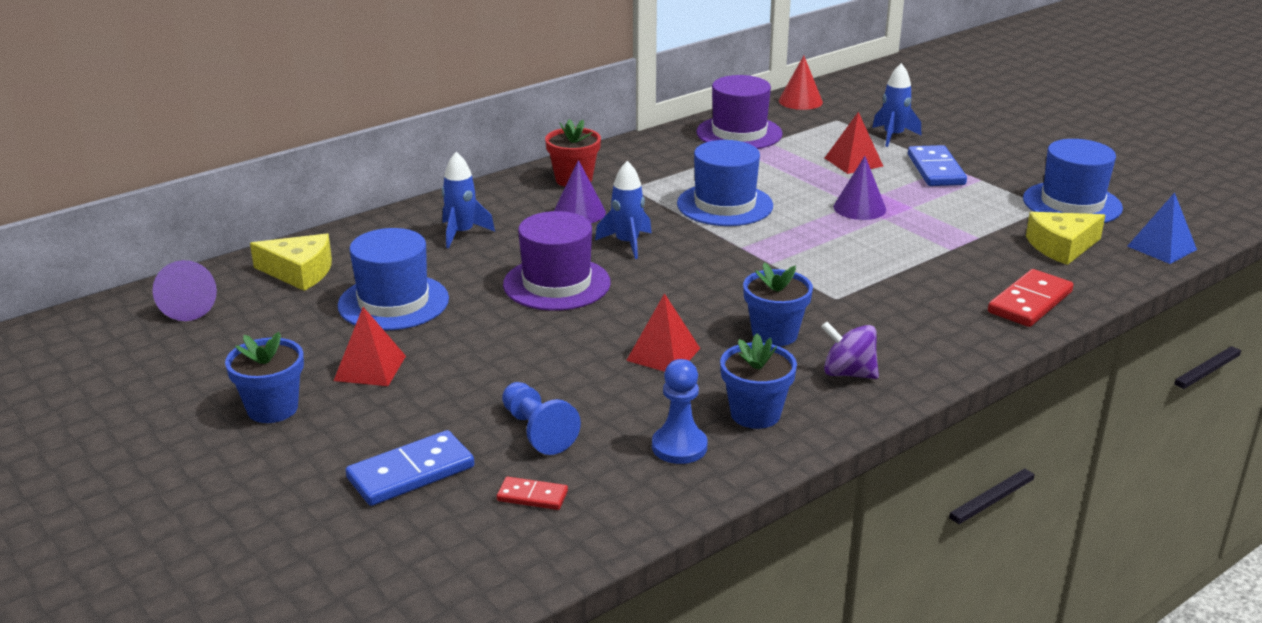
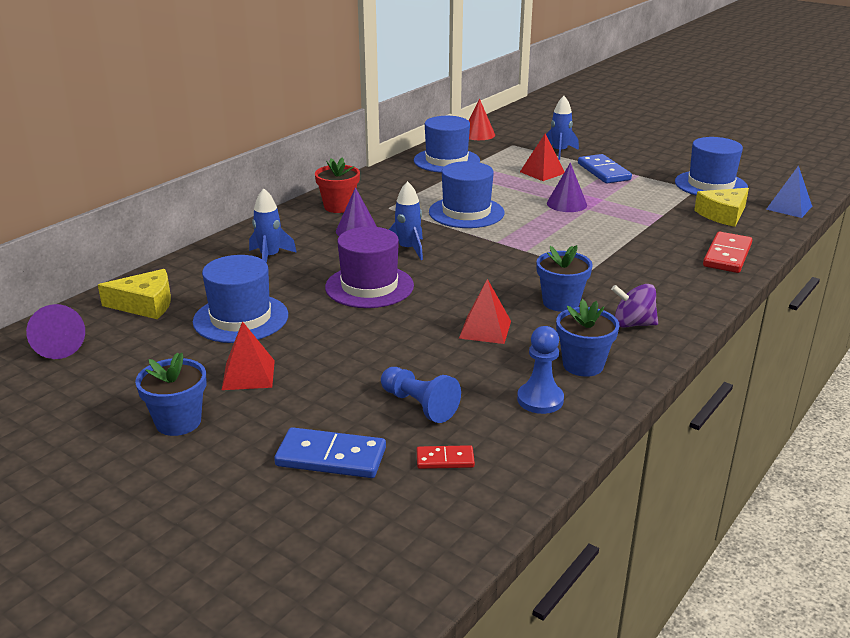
camera: 15 degrees left, 0 degrees up
(411, 473) = (331, 457): blue domino -> blue domino turned 60 degrees clockwise
(739, 133) = (446, 161): purple hat -> blue hat

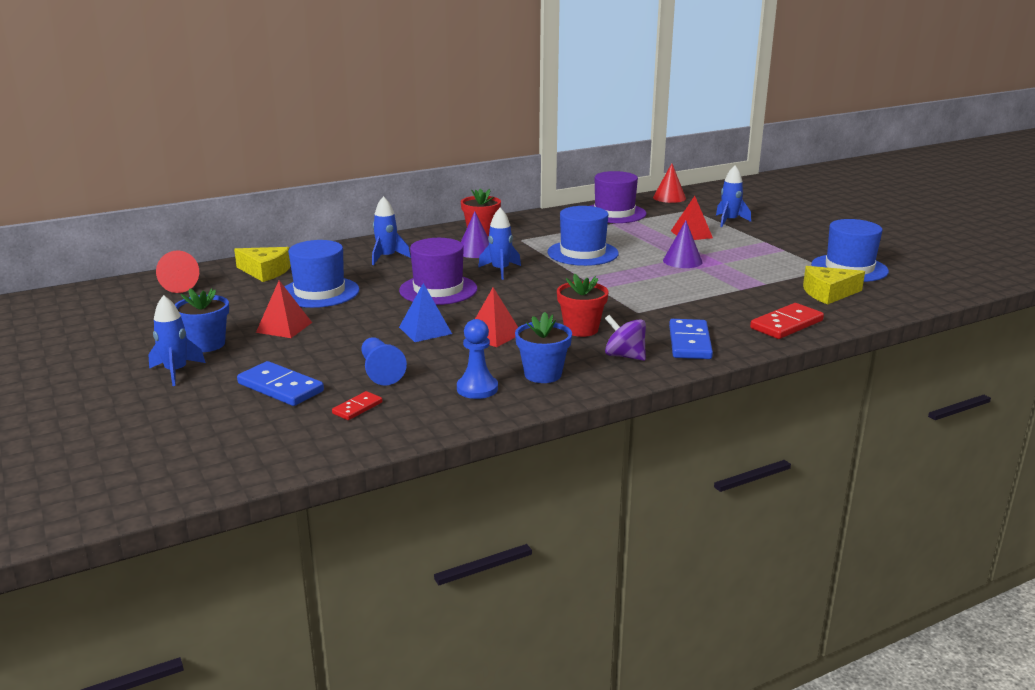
camera: 25 degrees right, 5 degrees down
(58, 346) = (182, 286): purple cone -> red cone
(180, 471) = (176, 372): none -> blue rocket
(445, 459) = (357, 408): red domino -> red domino turned 75 degrees counterclockwise
(446, 161) = (614, 213): blue hat -> purple hat
(561, 302) = (581, 329): blue flower pot -> red flower pot
(604, 172) = (752, 242): blue domino -> blue domino (690, 342)
(789, 207) = (908, 299): blue pyramid -> blue pyramid (425, 330)

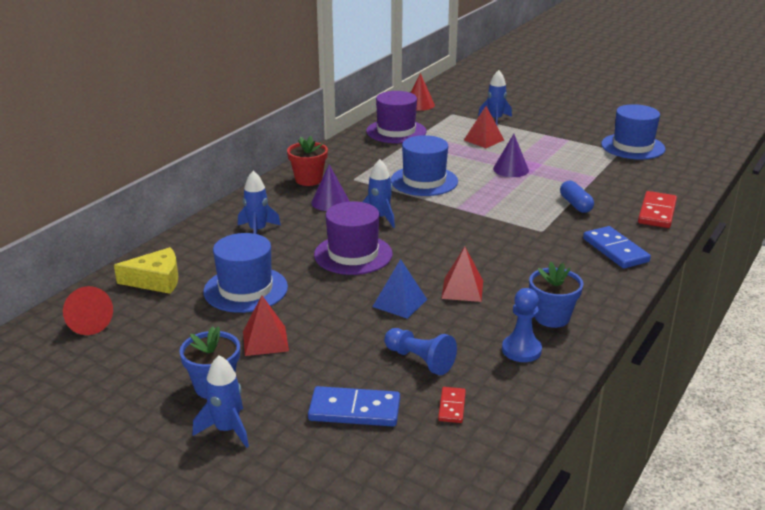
camera: 30 degrees left, 5 degrees up
(581, 329) = (522, 262): red flower pot -> none
(624, 356) = (587, 278): purple spinning top -> none
(706, 300) = (575, 205): none -> blue capsule
(828, 293) = (648, 174): yellow cheese -> none

